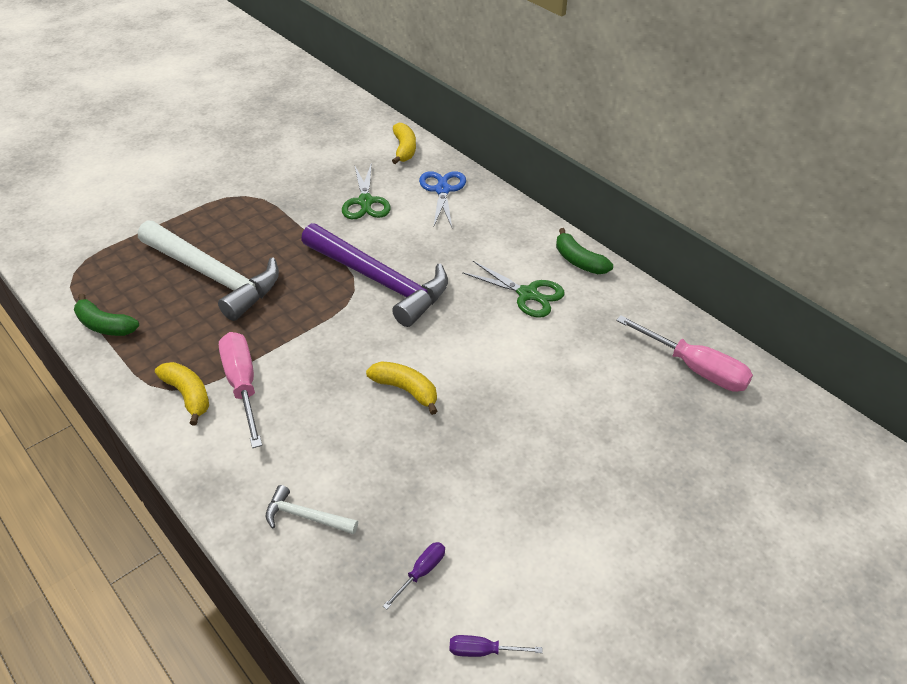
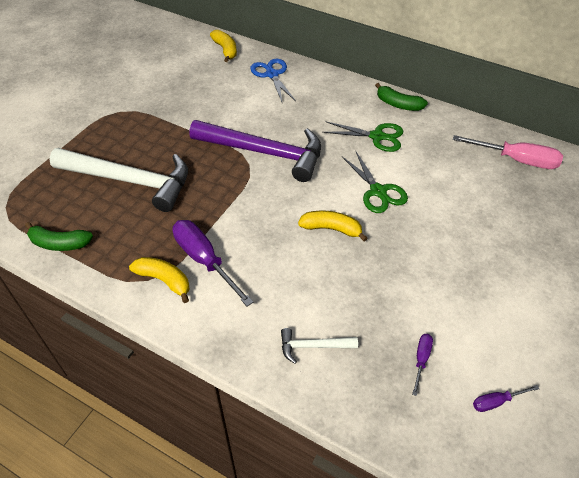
camera: 20 degrees left, 5 degrees up
(242, 385) = (204, 260): pink screwdriver -> purple screwdriver
(365, 202) = (219, 96): green scissors -> green scissors (378, 191)

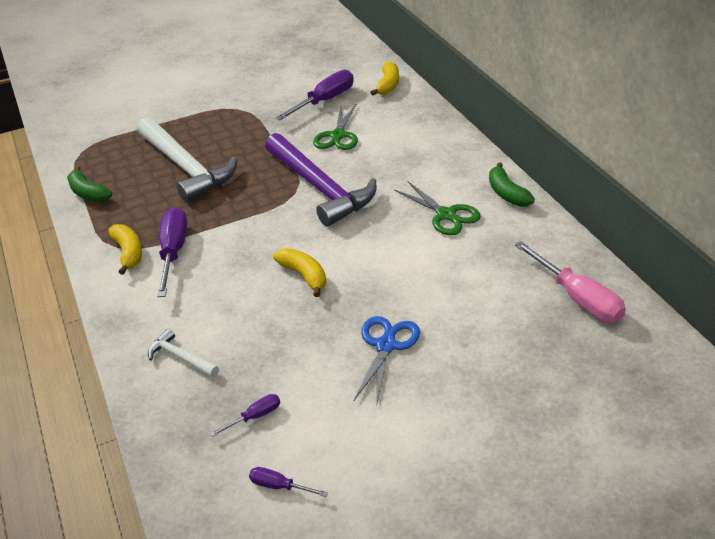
camera: 40 degrees right, 10 degrees down
(189, 79) = (324, 101): none -> purple screwdriver
(272, 74) = (407, 121): blue scissors -> blue scissors (386, 345)
(378, 191) = (386, 264): green scissors -> green scissors (338, 136)

